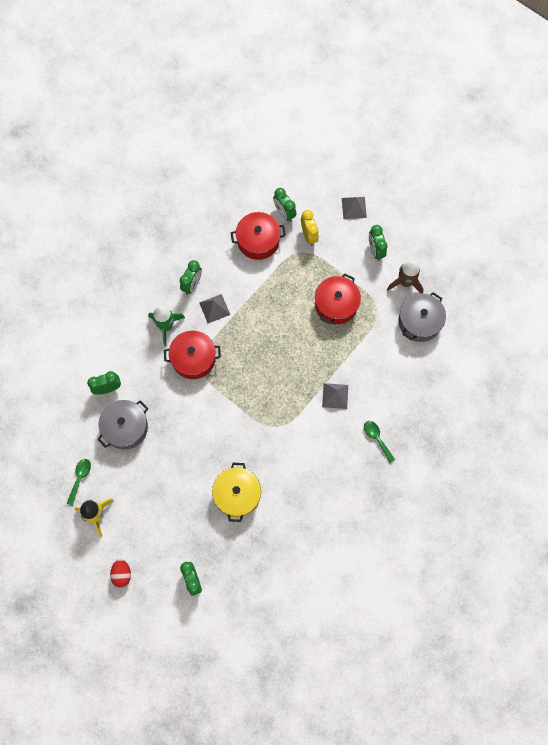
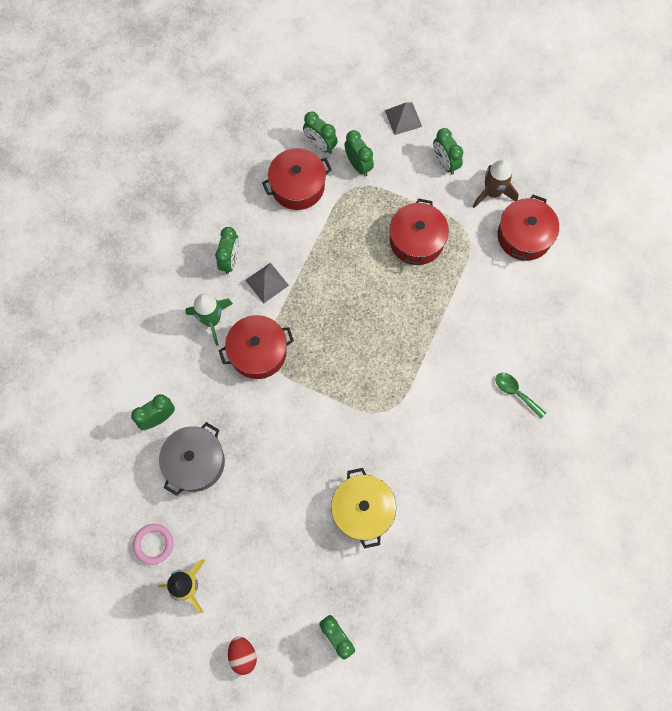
camera: 15 degrees left, 0 degrees up
(80, 478) = (153, 544): green spoon -> pink ring
(309, 236) = (358, 165): yellow clock -> green clock
(335, 396) = (448, 353): grey pyramid -> none
(419, 322) = (524, 236): grey pot -> red pot

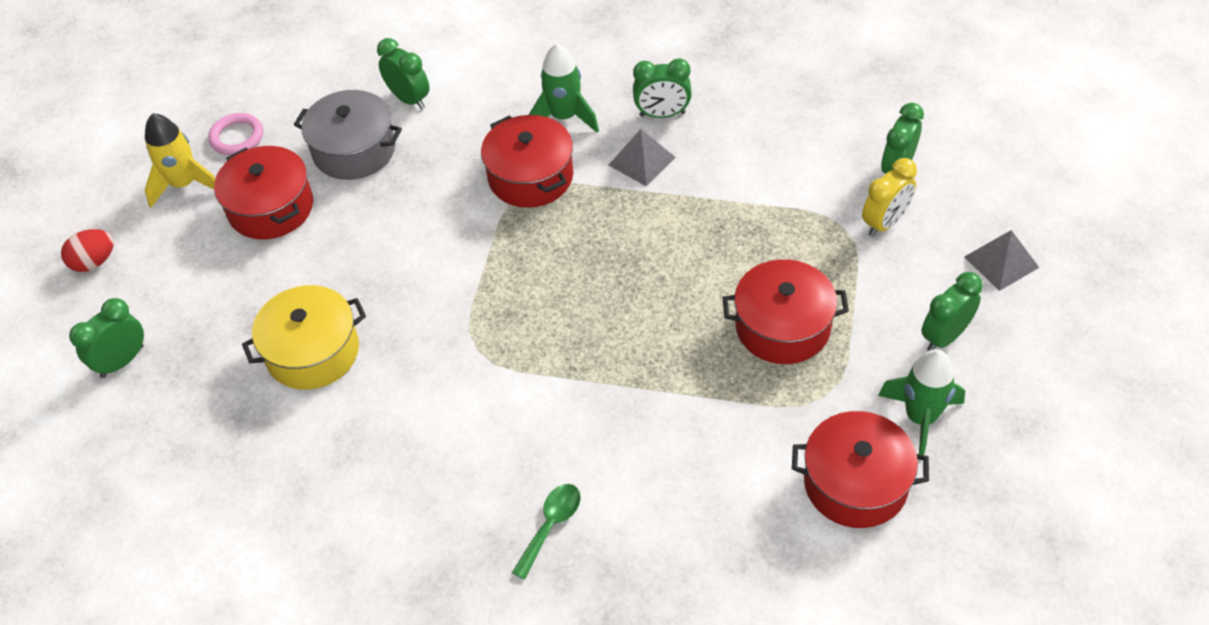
camera: 80 degrees right, 20 degrees down
(297, 186) = (813, 159): red pot -> red pot (271, 208)
(358, 165) = (885, 223): green clock -> yellow clock
(492, 193) = (920, 418): brown rocket -> green rocket

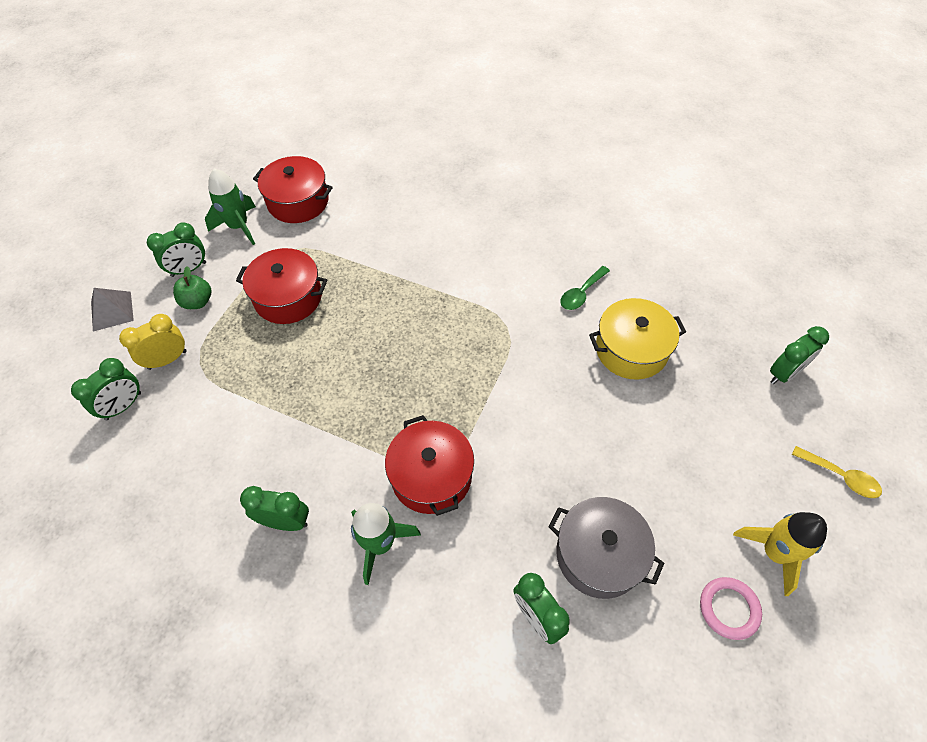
camera: 170 degrees left, 5 degrees up
(94, 262) = (840, 476): red egg -> yellow spoon
(271, 208) = (680, 500): red pot -> none
(551, 526) = (480, 213): green spoon -> green spoon (581, 293)
(641, 161) = (327, 469): grey pyramid -> none
(899, 296) = (197, 302): none -> green apple

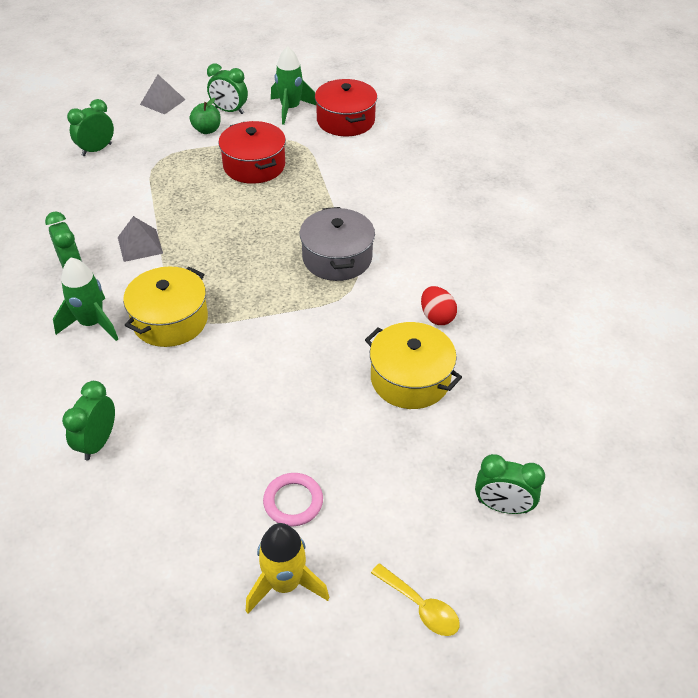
camera: 50 degrees right, 10 degrees down
(123, 406) = (97, 150): green clock -> green clock turned 135 degrees clockwise
(167, 360) = (148, 145): yellow clock -> none
(308, 446) = (140, 245): none -> grey pyramid
(431, 476) = (170, 320): red pot -> yellow pot
(581, 293) = (436, 317): green spoon -> red egg
(599, 554) = (182, 455): grey pot -> grey pot (337, 258)
(729, 609) = (200, 571): pink ring -> pink ring (293, 501)
(840, 476) = (420, 606): yellow spoon -> yellow spoon turned 45 degrees counterclockwise

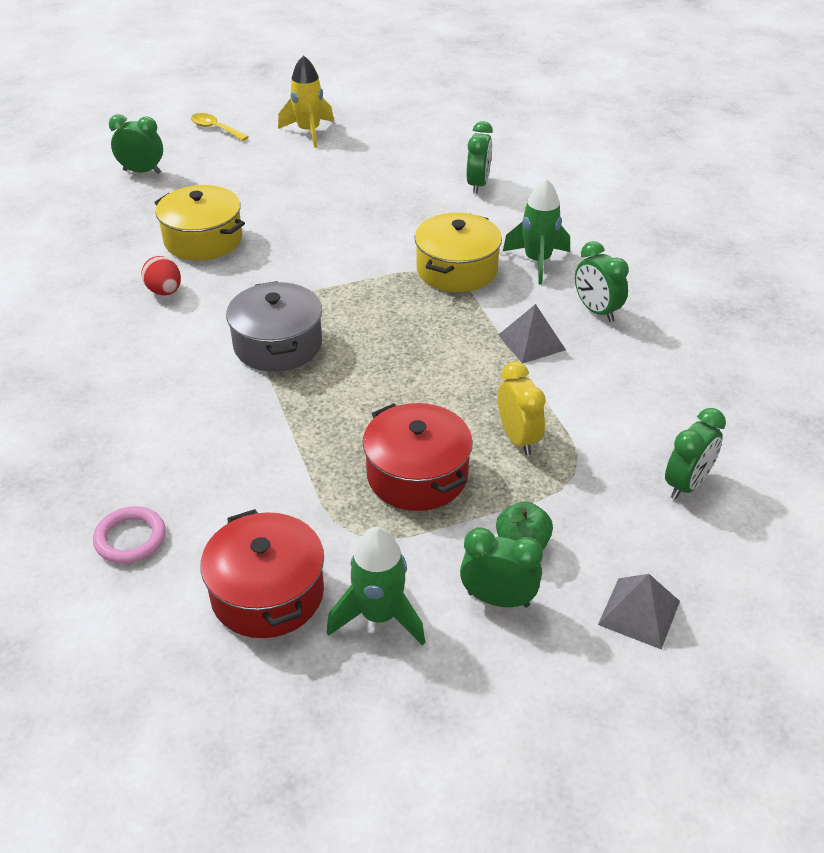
camera: 175 degrees right, 5 degrees down
(183, 180) = (518, 438): none -> yellow clock
(293, 501) = (308, 165): pink ring -> pink ring (130, 538)

